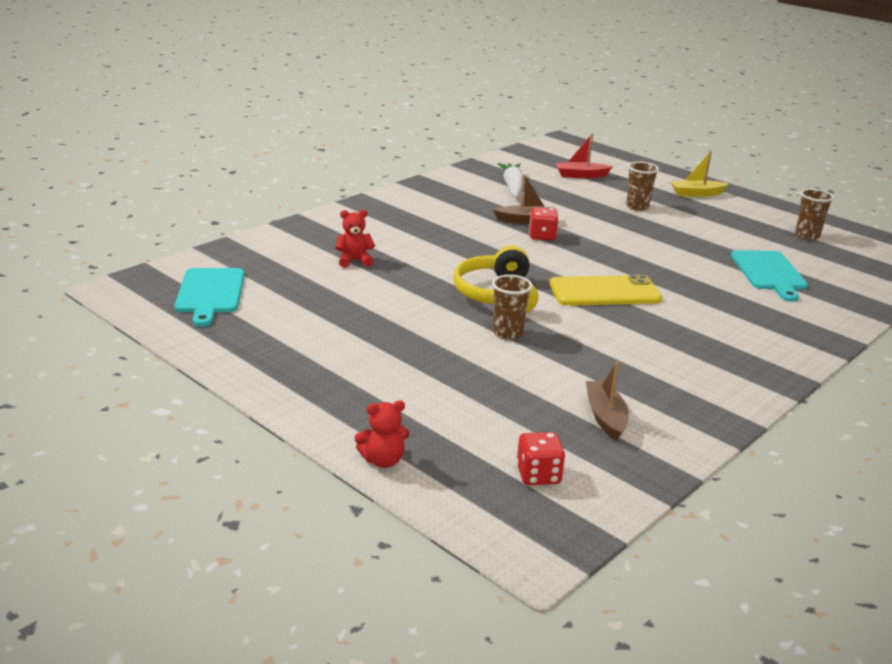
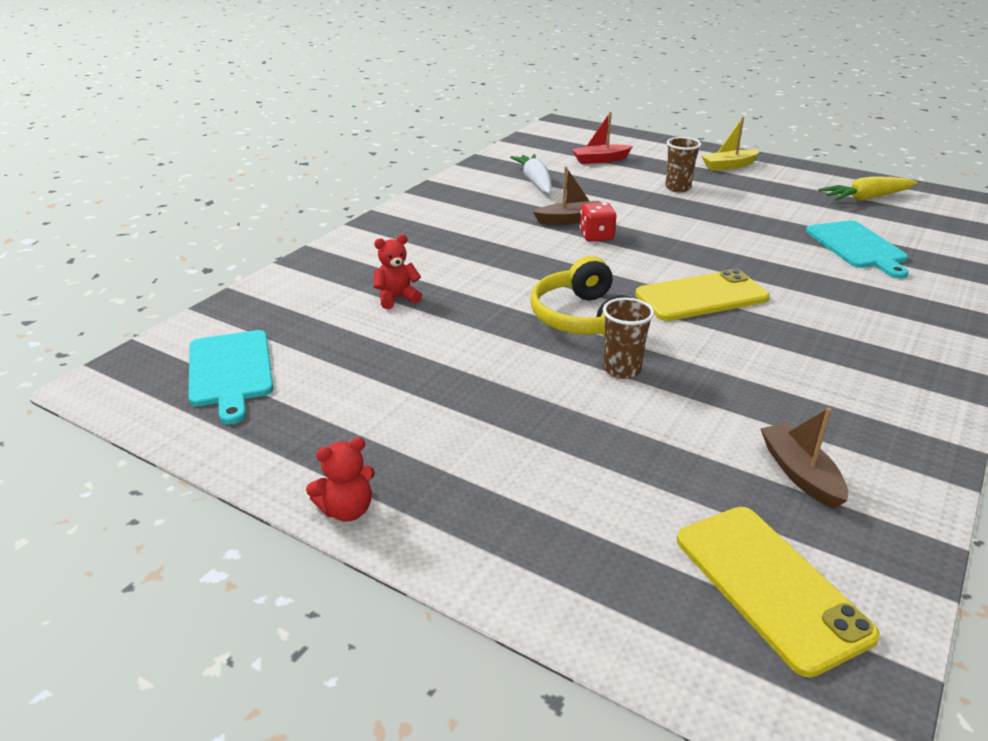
camera: 10 degrees left, 5 degrees up
(383, 460) = (557, 604): red teddy bear -> red teddy bear (347, 510)
(538, 475) = (770, 586): red dice -> yellow phone
(807, 236) = (866, 198): brown cup -> yellow carrot

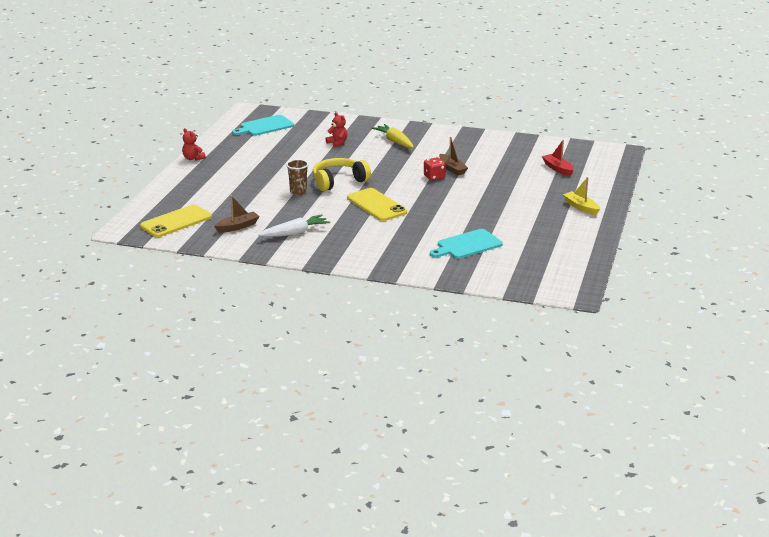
camera: 75 degrees right, 5 degrees down
(535, 182) = (503, 155): white carrot -> white carrot (295, 233)
(678, 188) = (525, 193): brown cup -> none
(866, 198) = (553, 251): yellow carrot -> yellow carrot (394, 141)

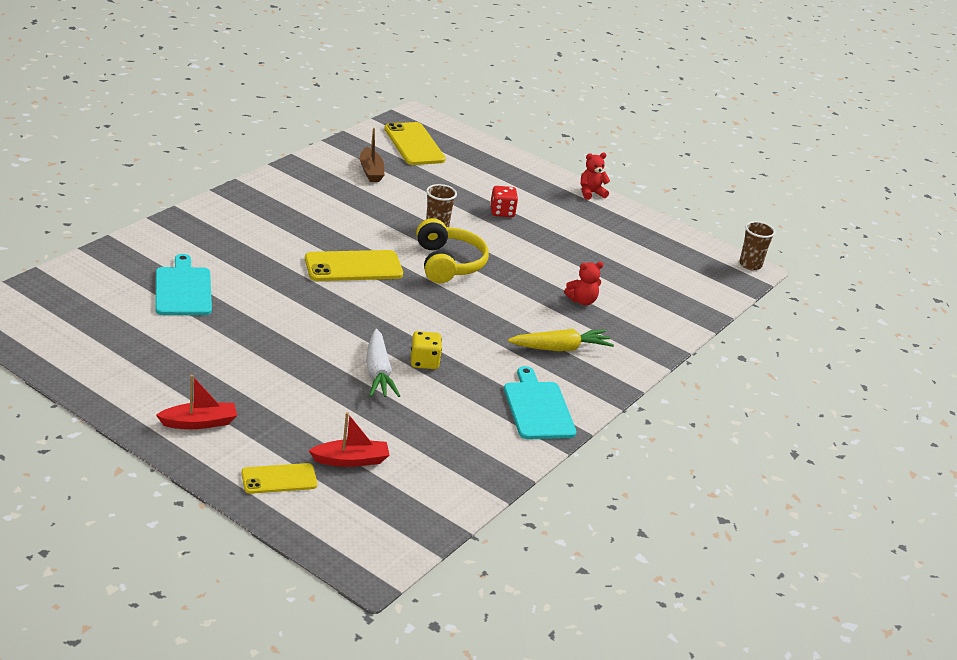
camera: 105 degrees right, 5 degrees up
(242, 110) = (750, 265): none -> brown cup
(265, 126) = (678, 265): turquoise cutting board -> turquoise cutting board (538, 408)
(295, 233) = (324, 197): white carrot -> white carrot (378, 372)
(434, 177) = (408, 337): red dice -> red dice (502, 212)
(452, 169) = (424, 362): brown boat -> yellow dice
(581, 207) = (199, 423): yellow boat -> red boat
(594, 180) = (279, 479): none -> yellow phone

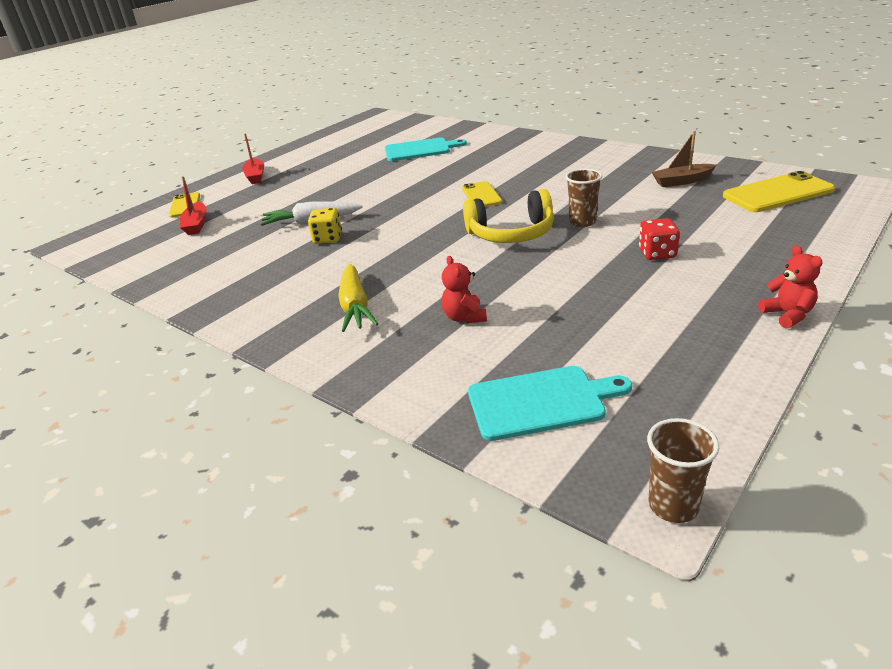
camera: 100 degrees right, 0 degrees up
(353, 267) = (481, 195): yellow phone -> yellow phone, size x0.62
(538, 408) = (245, 298): turquoise cutting board -> turquoise cutting board (541, 402)

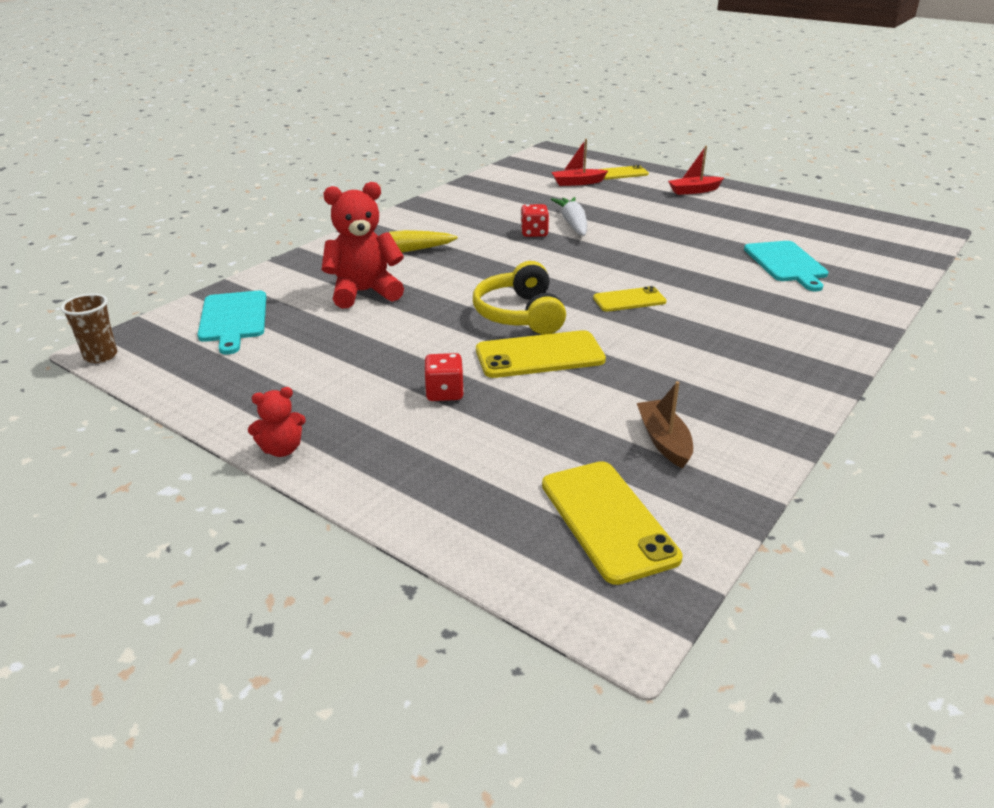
camera: 85 degrees right, 0 degrees up
(327, 238) = (534, 233): yellow dice -> red dice
(464, 317) = (364, 292): red teddy bear -> red teddy bear, size x1.92
(582, 222) = (539, 355): brown cup -> yellow phone

